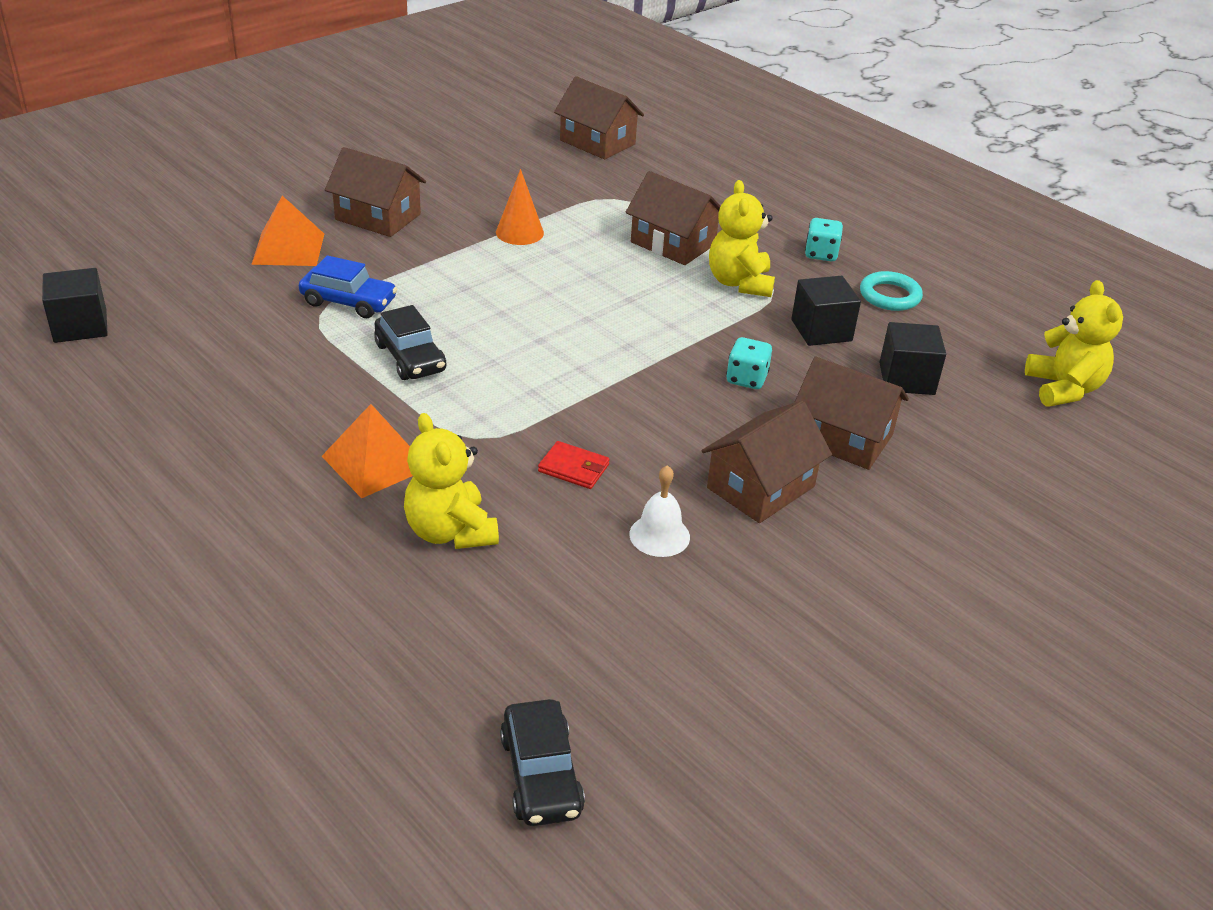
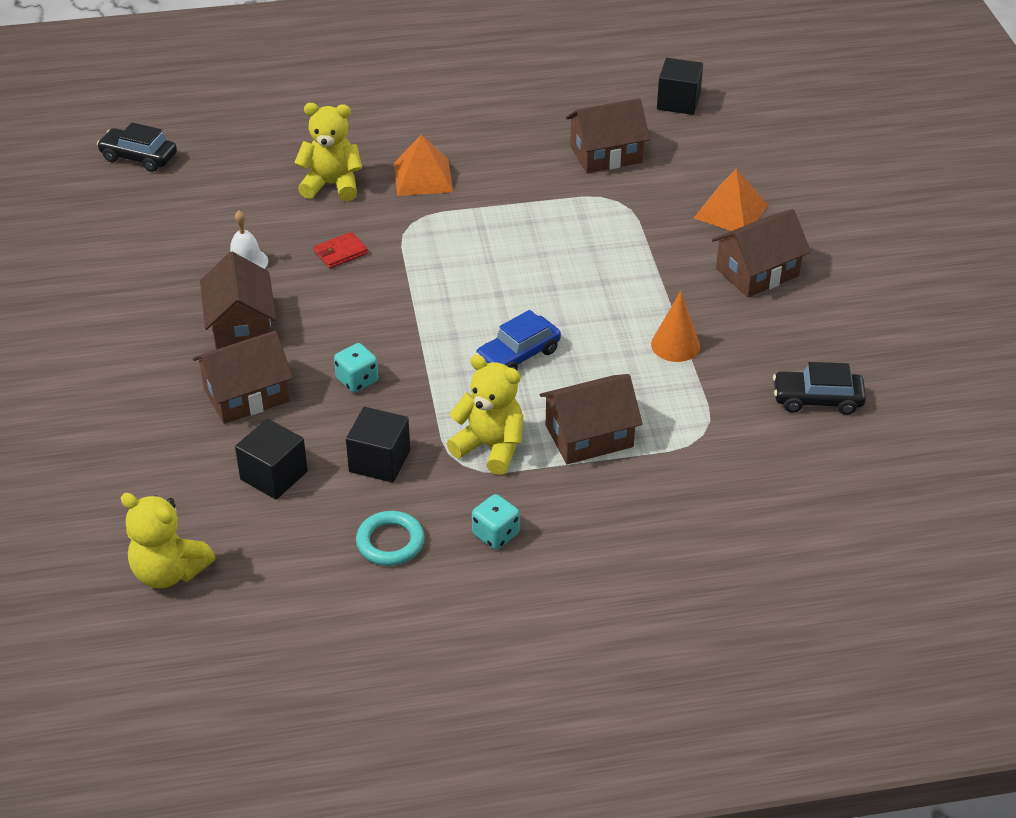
camera: 125 degrees right, 5 degrees up
(349, 302) = (626, 219): blue car -> blue car (518, 355)
(410, 358) = (527, 225): black car -> black car (817, 400)
(597, 142) = (839, 477): brown house -> brown house (606, 154)

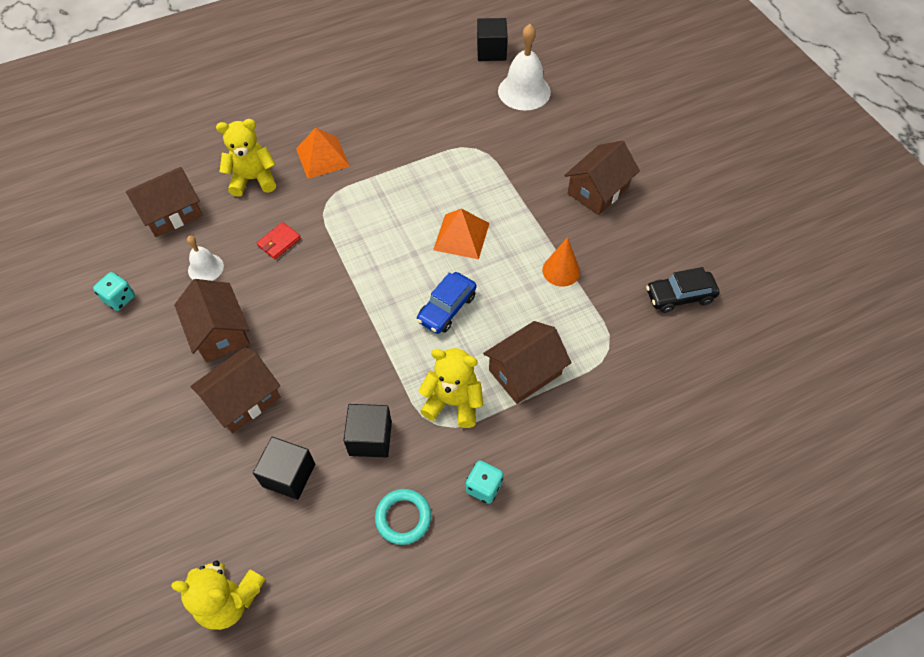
camera: 15 degrees left, 15 degrees up
(139, 157) = (89, 185): black car -> none
(357, 380) = (329, 363): turquoise dice -> turquoise dice (119, 298)
(606, 154) = (454, 108): brown house -> brown house (171, 213)
(704, 152) = (524, 91): none -> white bell
(731, 211) = (561, 140): orange pyramid -> orange pyramid (461, 236)

